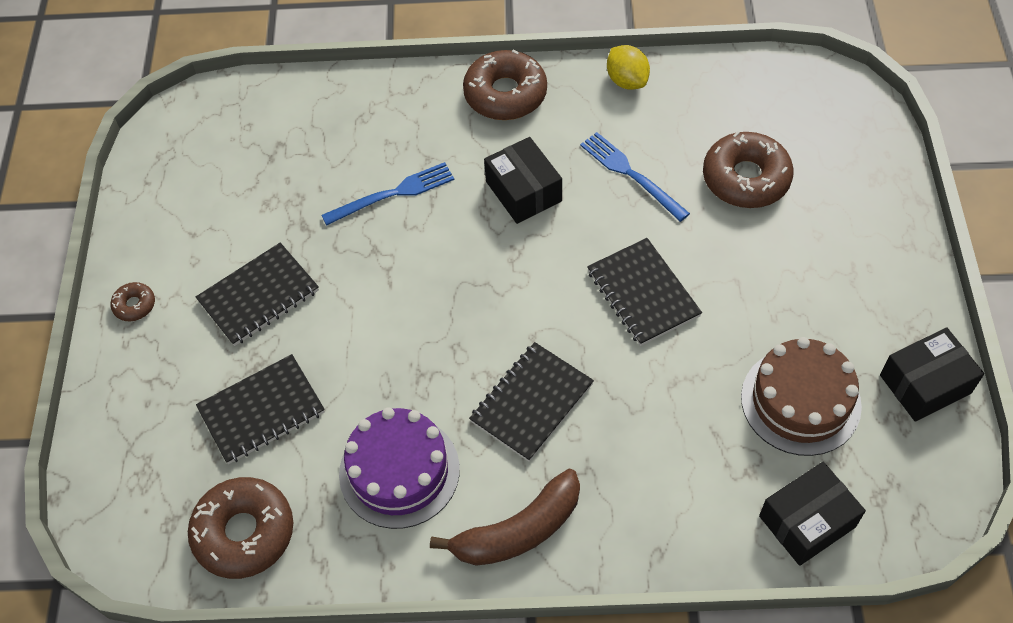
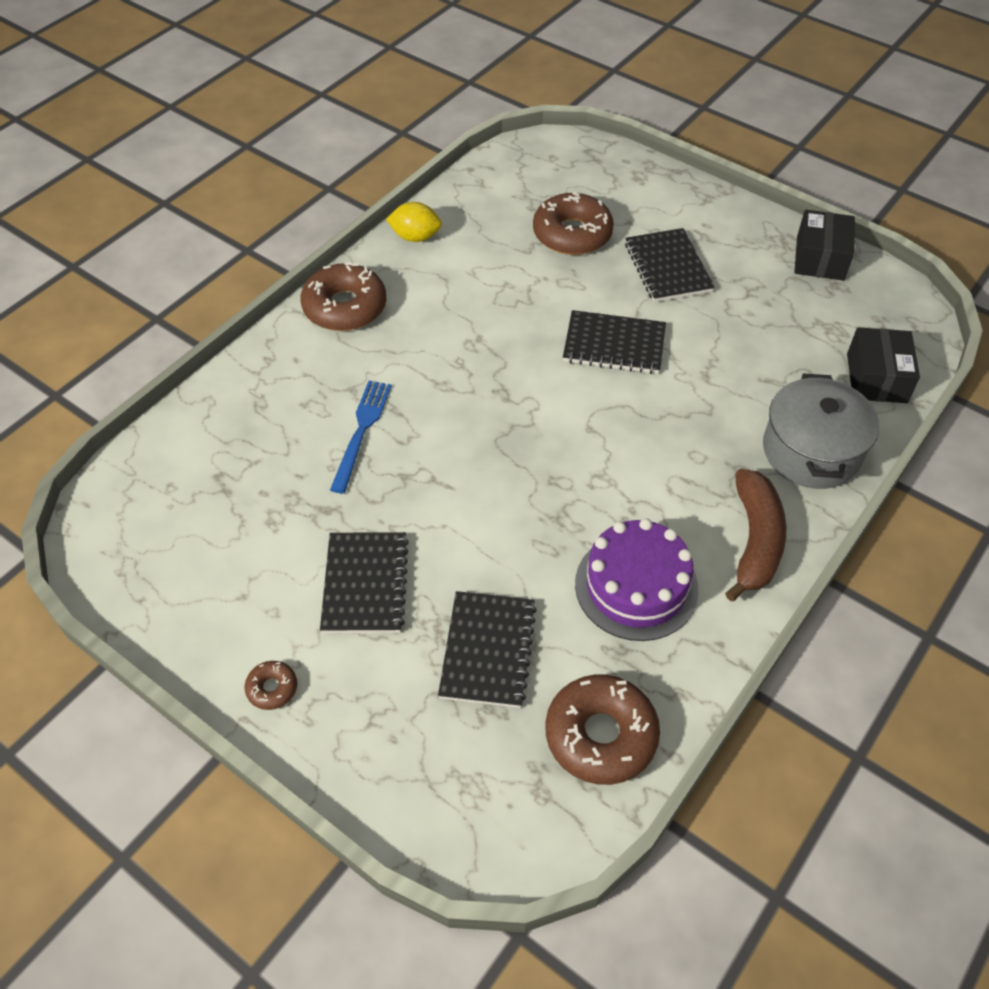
camera: 55 degrees left, 5 degrees down
(523, 191) = (450, 353): black box -> none
(531, 403) = (648, 465): black notebook -> black notebook (667, 268)
(631, 174) = (502, 287): blue fork -> none
(661, 517) = (811, 451): none -> grey pot
(800, 401) = (780, 322): brown cake -> none

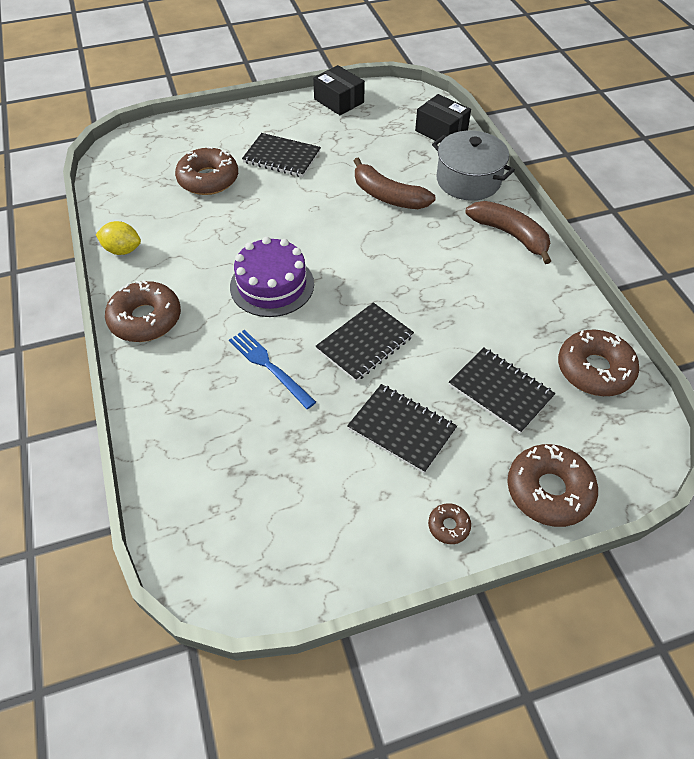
camera: 55 degrees left, 0 degrees up
(381, 764) = (549, 490): none -> brown donut
(415, 237) = (122, 250): yellow lemon -> yellow lemon turned 60 degrees clockwise
(614, 345) = (318, 211): black notebook -> black notebook (365, 343)
(636, 586) = (503, 299): purple cake -> purple cake (272, 285)
(701, 391) = (388, 196): none -> brown banana

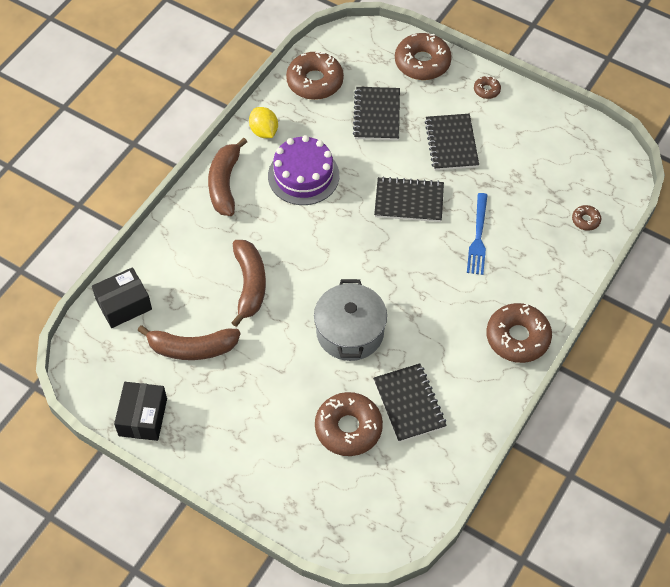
camera: 130 degrees left, 5 degrees up
(122, 250) = (479, 414): yellow lemon -> yellow lemon (264, 131)
(184, 474) = (585, 220): none -> brown donut
(272, 285) = (413, 288): purple cake -> purple cake (303, 175)
(281, 157) = (269, 397): black notebook -> black notebook (409, 404)
(365, 143) = (192, 348): none -> brown banana
(441, 131) = (124, 304): black box -> black box turned 60 degrees clockwise
(468, 180) = (180, 244): grey pot -> grey pot (350, 332)

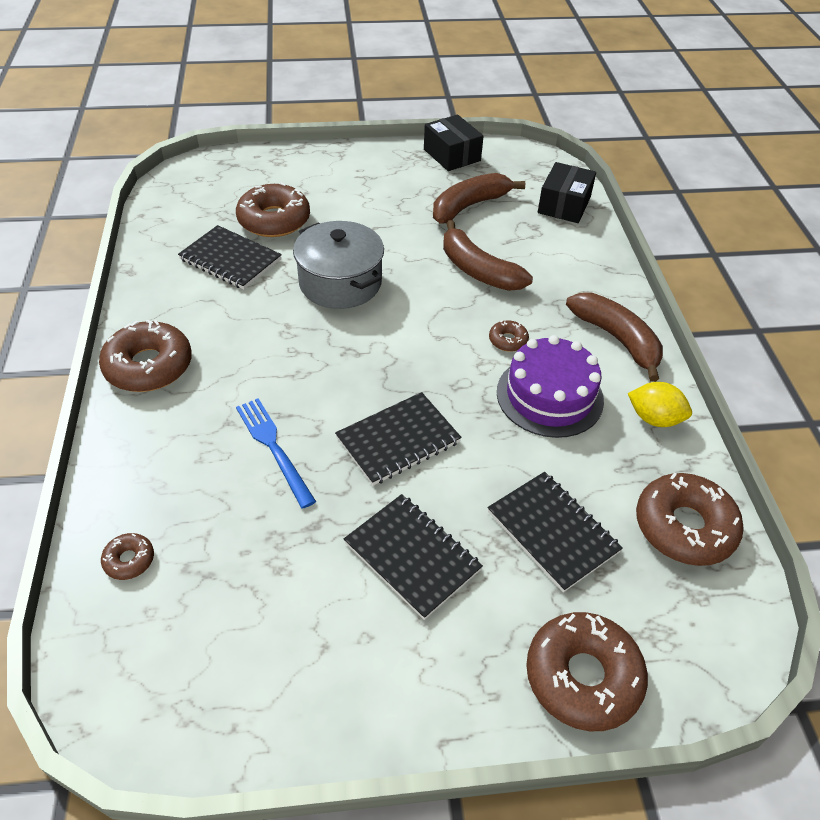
camera: 140 degrees right, 10 degrees down
(486, 90) = (436, 697): brown donut -> brown donut (508, 340)

